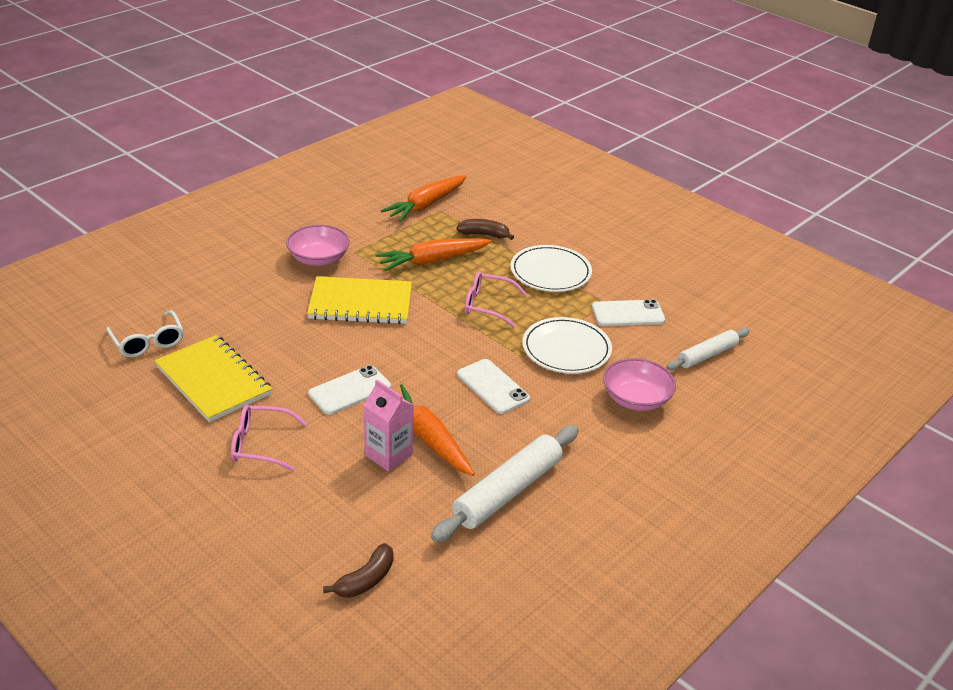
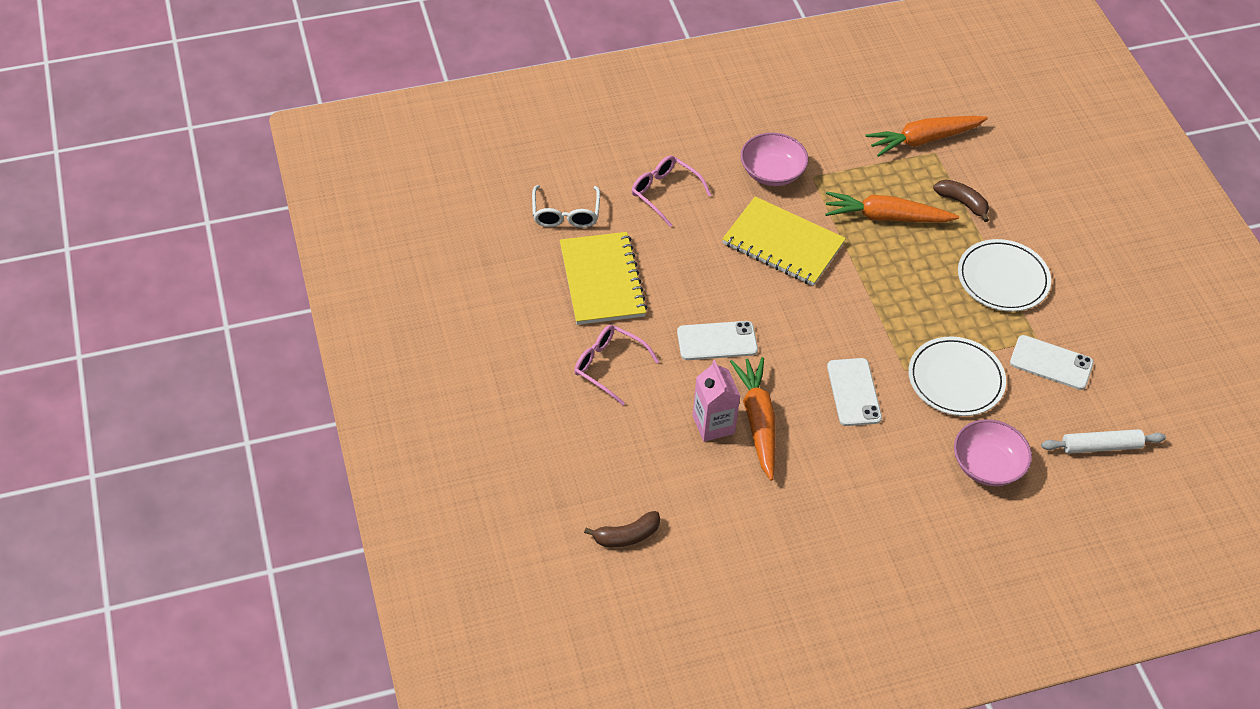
camera: 30 degrees right, 15 degrees up
(487, 305) = (909, 295): pink glasses -> pink glasses (664, 193)
(508, 491) = (797, 508): white rolling pin -> none

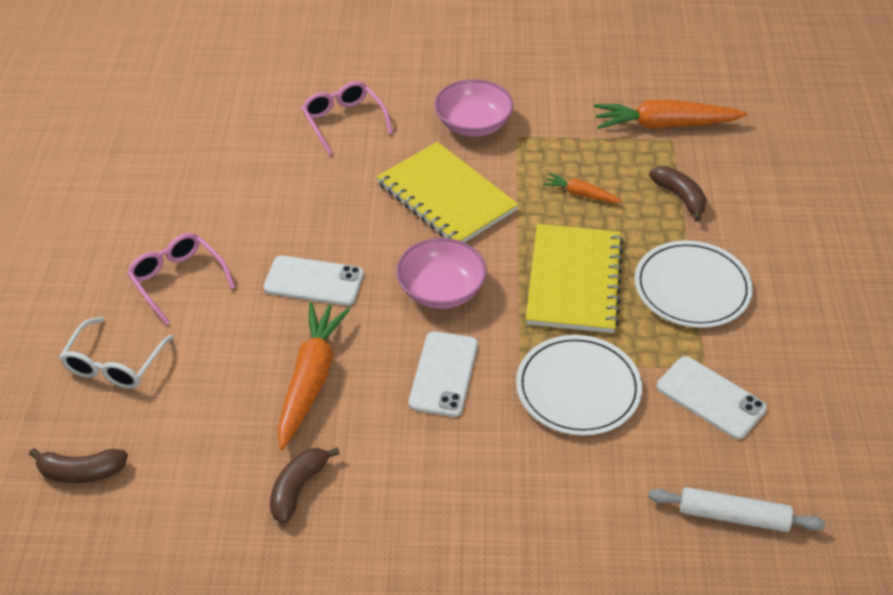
camera: 20 degrees right, 5 degrees down
(565, 214) = (226, 121): white glasses -> white glasses (114, 364)
(602, 280) = (224, 192): yellow notebook -> yellow notebook (574, 281)
(713, 424) = (257, 370): pink carton -> none
(793, 506) = (298, 488): none -> brown banana
(886, 217) = (580, 194): orange carrot -> orange carrot, size x0.50
(987, 465) = (569, 502): pink bowl -> pink bowl (441, 290)

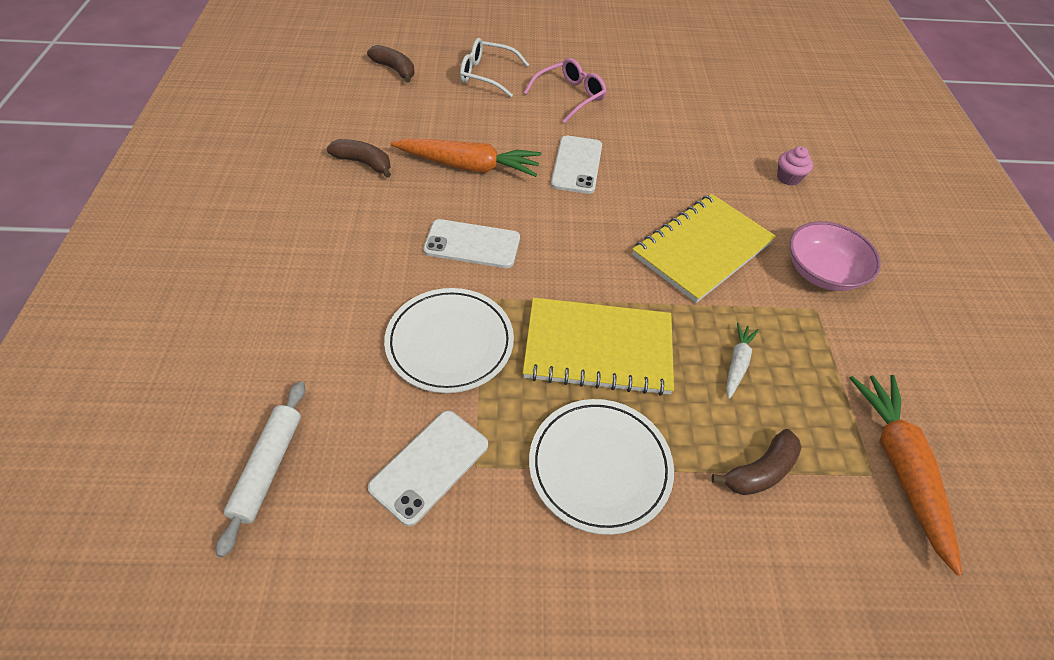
camera: 85 degrees right, 5 degrees up
(81, 472) = (395, 69): brown banana -> brown banana turned 135 degrees clockwise
(344, 121) = (788, 178): pink glasses -> pink cupcake
(441, 290) = (574, 244): pink bowl -> none
(580, 194) = (737, 363): orange carrot -> white carrot

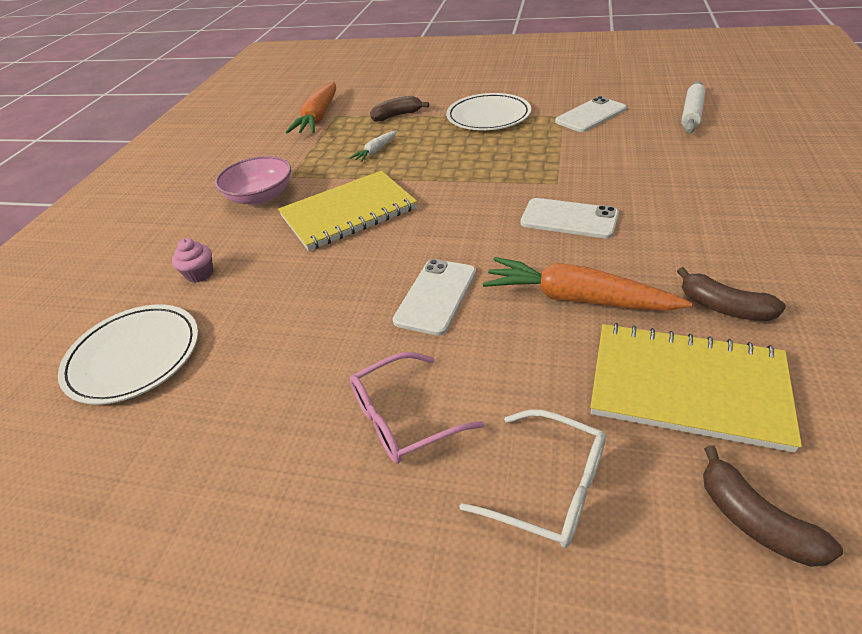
camera: 160 degrees left, 10 degrees down
(450, 342) = (584, 160): white plate -> white plate (134, 356)
(598, 348) = (471, 157): yellow notebook -> yellow notebook (687, 387)

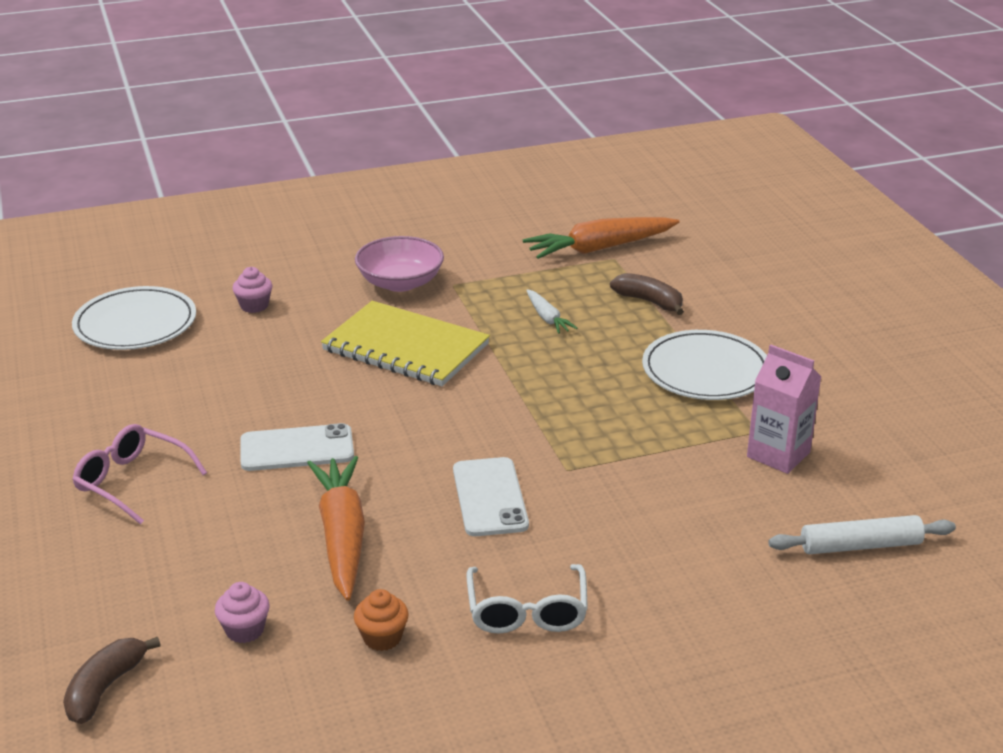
camera: 55 degrees right, 10 degrees down
(376, 151) = (547, 318): white carrot -> white carrot turned 120 degrees counterclockwise
(549, 487) = (93, 575): white glasses -> white glasses (527, 611)
(590, 115) = (778, 454): white phone -> pink carton
(687, 387) = (245, 630): yellow notebook -> pink cupcake
(724, 307) = (382, 637): brown banana -> orange cupcake

